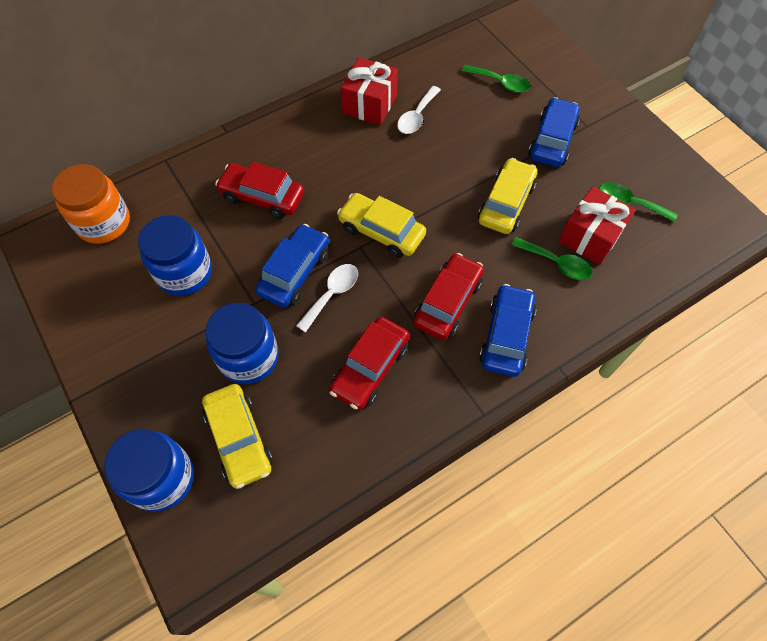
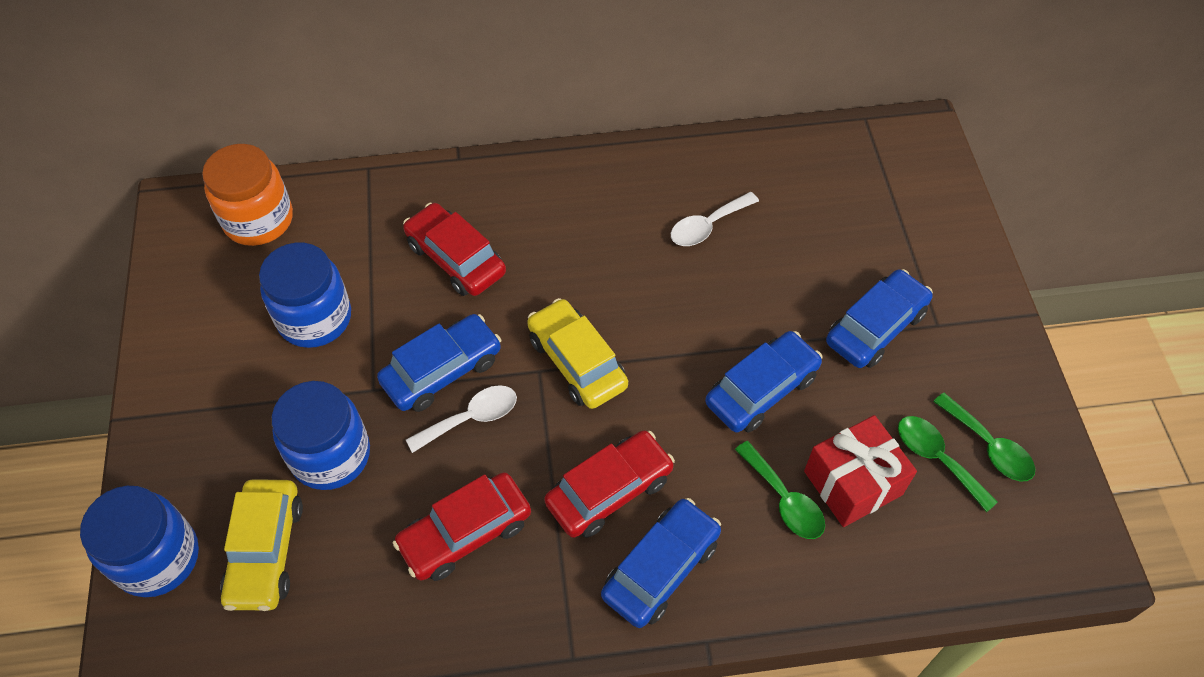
camera: 25 degrees right, 5 degrees down
(370, 104) = (655, 187): red gift -> none
(500, 83) = (847, 220): green spoon -> green spoon (988, 446)
(506, 203) = (761, 390): yellow car -> blue car

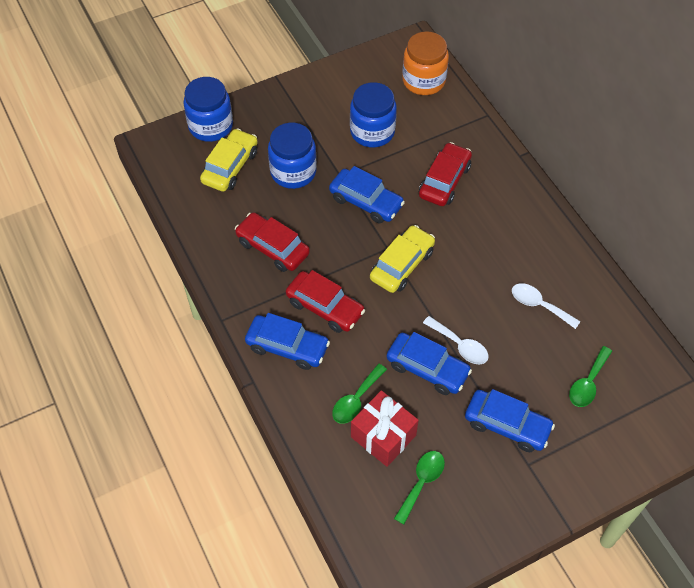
camera: 70 degrees right, 0 degrees up
(266, 551) = (230, 167): yellow car -> yellow car turned 135 degrees clockwise
(471, 418) = (342, 226): white spoon -> white spoon (460, 345)
(988, 446) = (444, 513): green spoon -> green spoon (588, 383)

